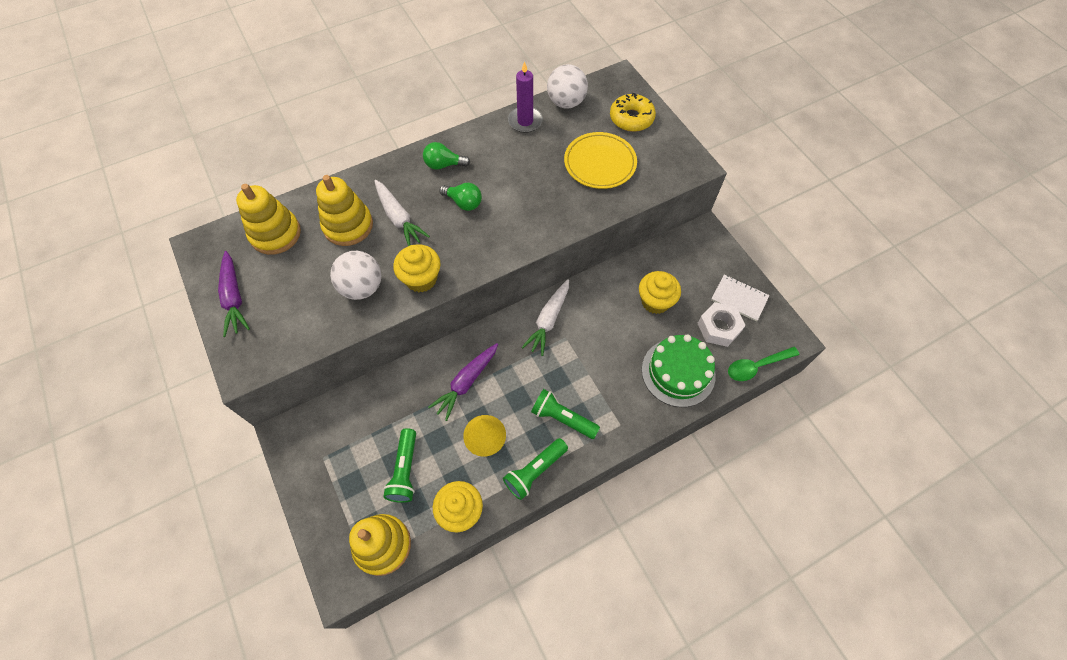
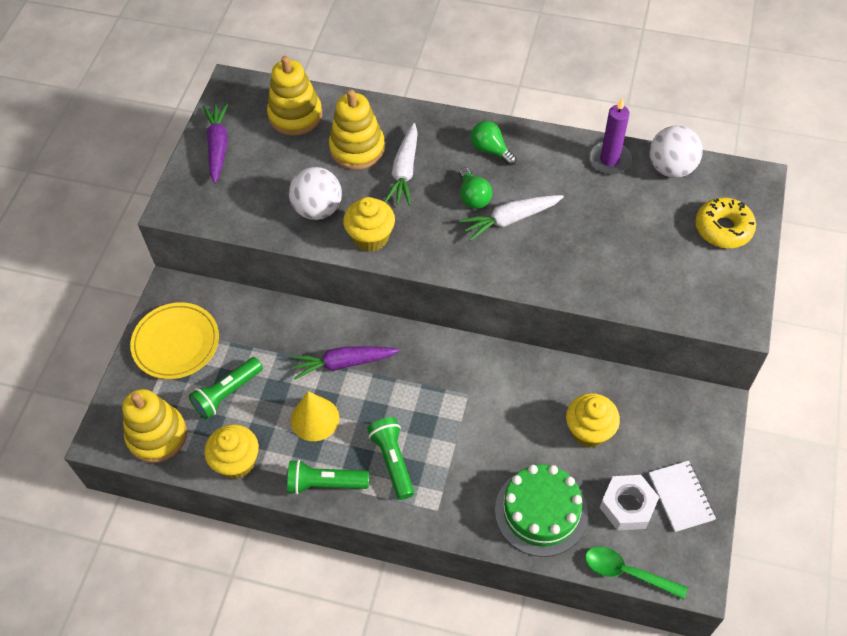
camera: 45 degrees right, 5 degrees down
(234, 298) = (218, 147): purple carrot -> purple carrot turned 150 degrees clockwise
(548, 320) = (468, 367): white carrot -> white carrot (510, 219)
(600, 163) = (641, 250): yellow plate -> yellow plate (176, 343)

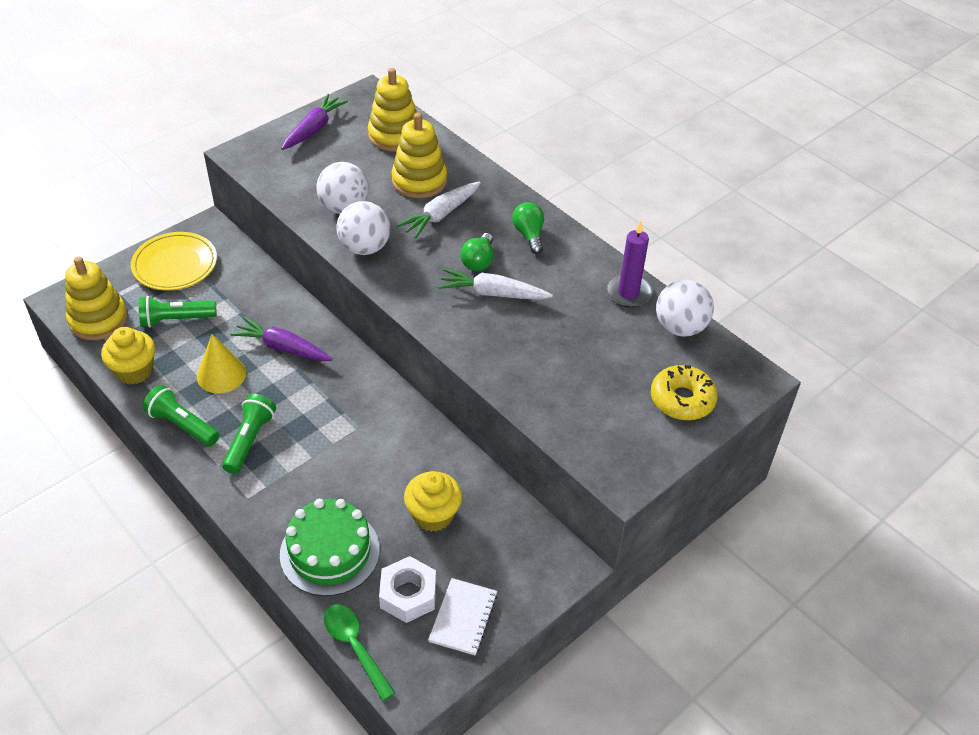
camera: 30 degrees right, 10 degrees down
(371, 237) = (365, 248): yellow cupcake -> white ball

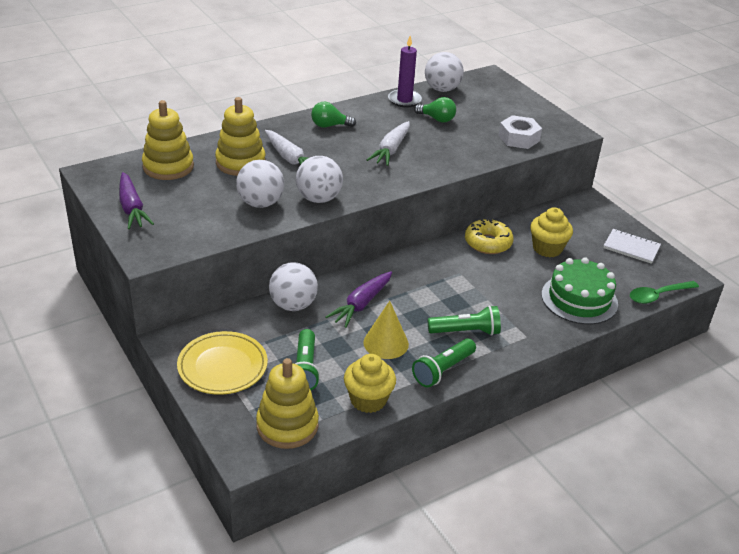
camera: 80 degrees left, 10 degrees down
(249, 440) = (466, 331): green flashlight -> green flashlight turned 150 degrees clockwise
(272, 296) = (293, 305): none -> white ball
(314, 129) = (132, 208): purple carrot -> purple carrot turned 150 degrees counterclockwise
(408, 594) = (614, 268): white nut -> white nut (519, 138)
(478, 261) = (353, 150): green light bulb -> green light bulb (437, 119)
(682, 399) = (506, 101): yellow donut -> yellow donut (488, 243)

